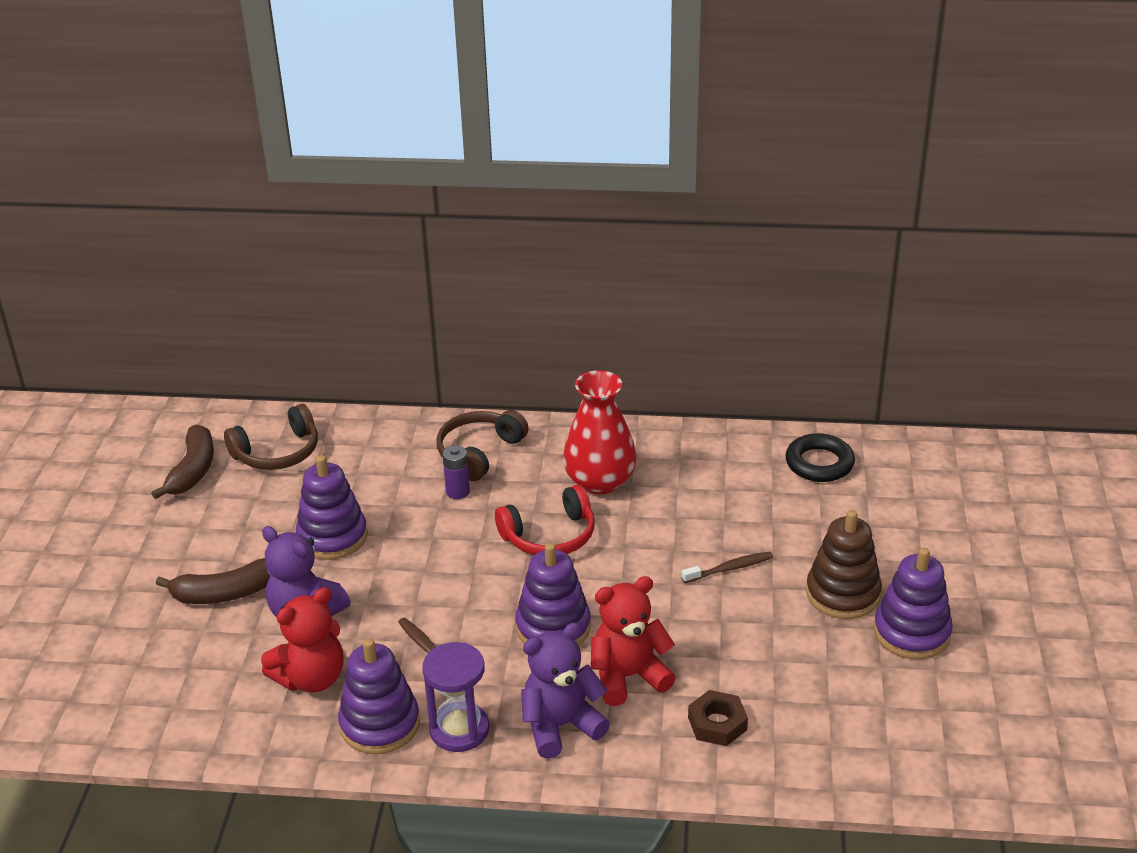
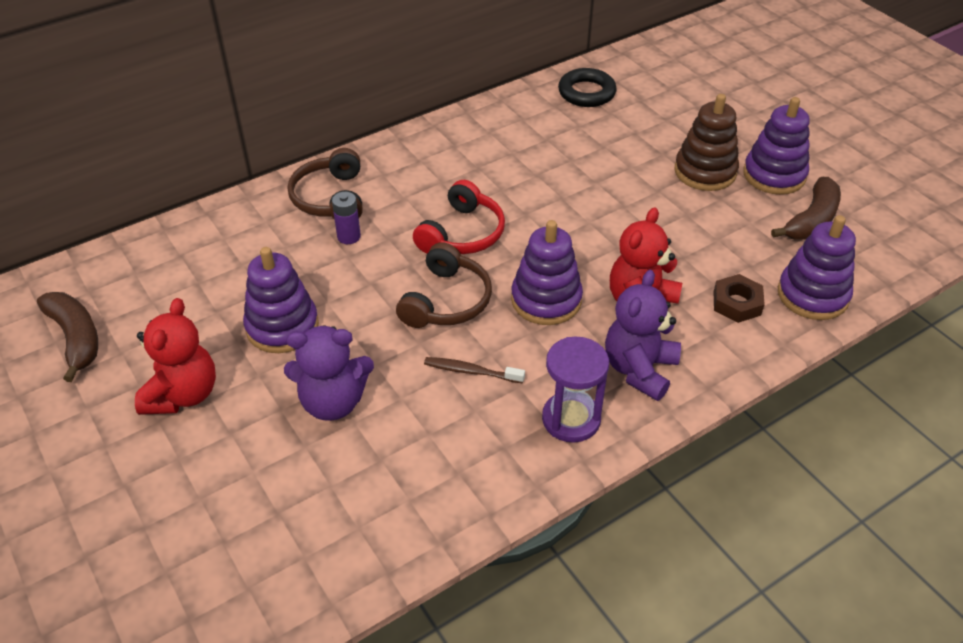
camera: 40 degrees left, 10 degrees up
(225, 593) = (237, 428): brown banana -> brown banana (811, 220)
(277, 452) = (146, 282): brown headphones -> brown headphones (446, 301)
(311, 678) = (403, 453): red teddy bear -> red teddy bear (183, 394)
(380, 724) = (505, 454): purple stacking toy -> purple stacking toy (812, 295)
(600, 481) = (451, 175): red vase -> none
(730, 568) = (615, 192): brown toothbrush -> none

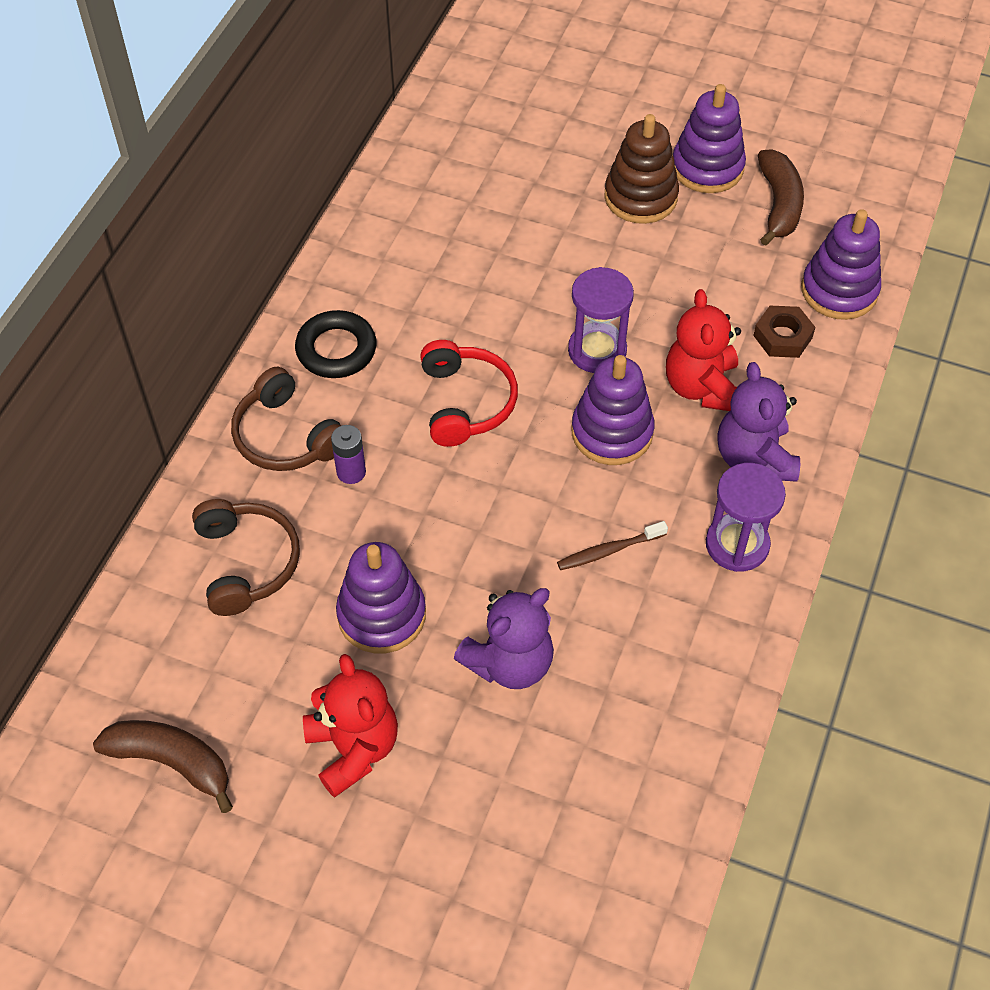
camera: 35 degrees left, 10 degrees up
(446, 301) = (519, 489): brown headphones -> brown headphones (246, 563)
(584, 246) = (597, 350): none -> purple hourglass
(586, 93) = (442, 154): black ring -> black ring (336, 349)

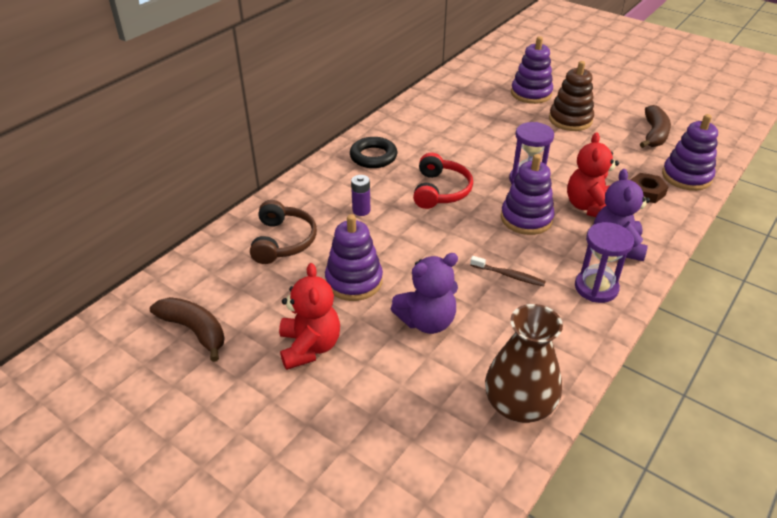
camera: 15 degrees right, 15 degrees down
(286, 436) = (330, 189): brown headphones -> none
(608, 551) = (509, 275): brown toothbrush -> brown toothbrush turned 150 degrees counterclockwise
(667, 770) = (519, 404): none -> brown vase
(707, 167) = (613, 113): purple stacking toy -> purple stacking toy (531, 93)

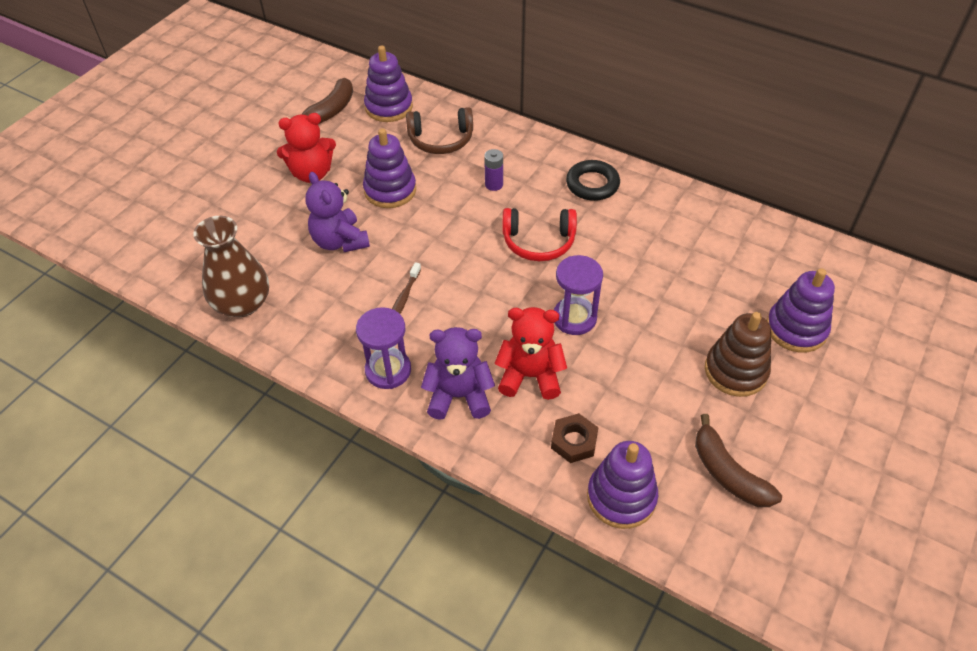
camera: 85 degrees right, 10 degrees up
(526, 218) = (499, 315): purple stacking toy -> purple stacking toy (389, 107)
(654, 134) = (728, 473): brown banana -> brown banana turned 45 degrees clockwise

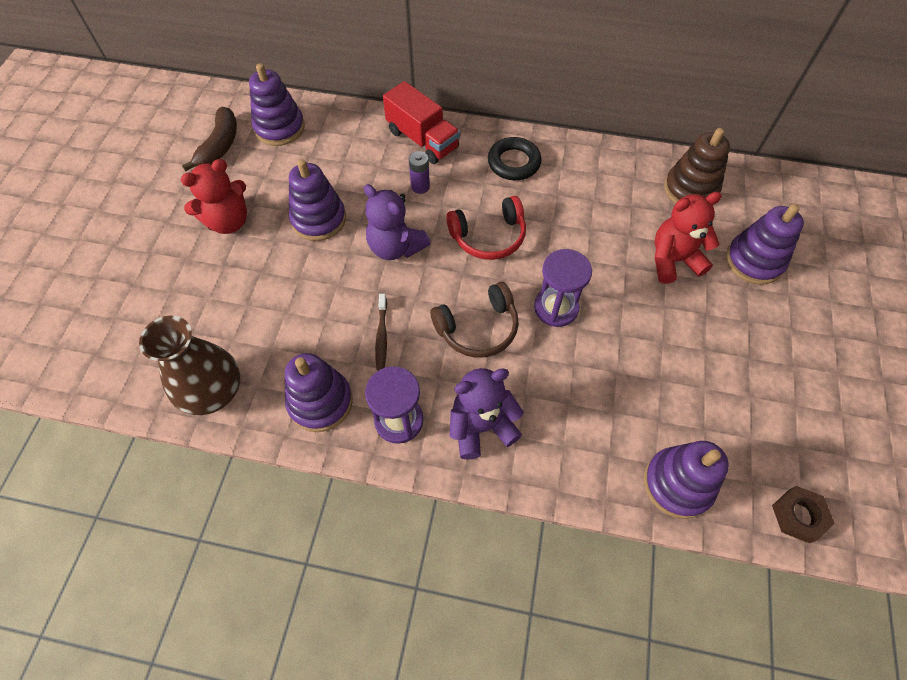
camera: 20 degrees left, 10 degrees up
(327, 336) = (320, 402): none -> purple stacking toy
(340, 241) = (289, 290): purple teddy bear -> purple teddy bear (395, 247)
(441, 139) = (347, 151): brown headphones -> brown headphones (478, 328)
(514, 145) = (422, 139): none -> red truck
(530, 376) = (540, 383): red teddy bear -> red teddy bear (673, 260)
(574, 441) = (610, 439): brown nut -> brown nut (798, 516)
(728, 473) = (759, 426): brown banana -> none
(735, 371) = (721, 319): brown stacking toy -> brown stacking toy (690, 189)

